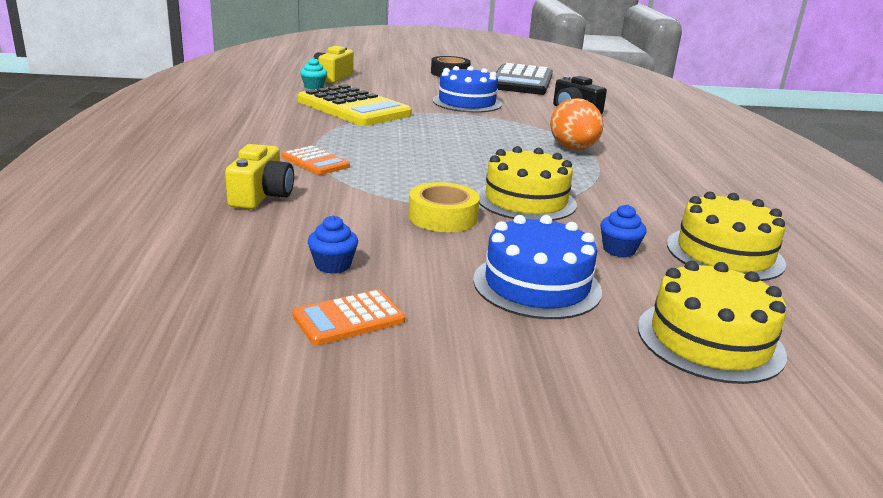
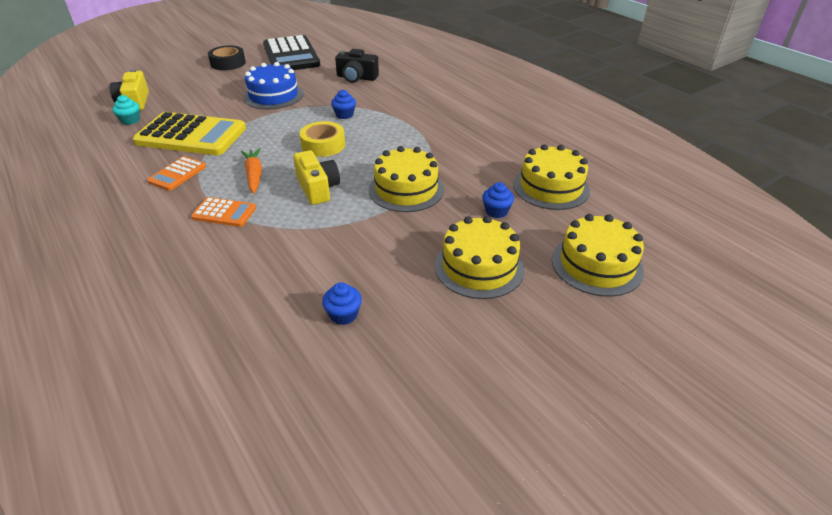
camera: 30 degrees left, 15 degrees up
(261, 195) = (221, 269): yellow camera -> yellow camera (317, 188)
(349, 318) = (400, 357): orange calculator -> orange calculator (177, 174)
(376, 147) = (254, 175): none -> orange carrot
(443, 217) = (370, 231): yellow tape -> yellow tape (323, 145)
(526, 132) = (344, 115): none -> blue cupcake
(537, 285) = (479, 267): blue cake -> yellow cake
(573, 149) = (390, 121): orange egg -> none

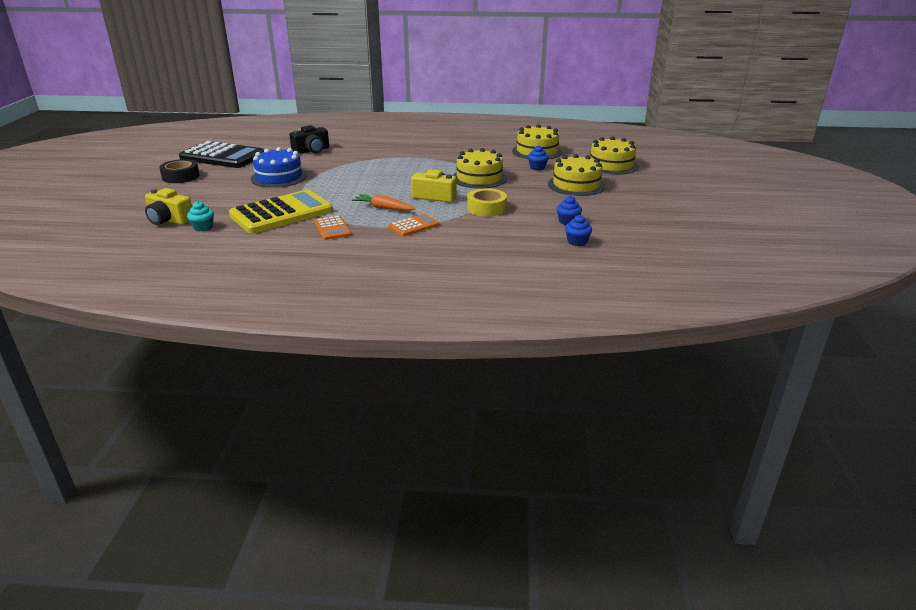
camera: 50 degrees left, 10 degrees down
(323, 145) = (385, 182): yellow tape -> yellow tape (486, 208)
(344, 115) = (357, 167): blue cupcake -> blue cupcake (577, 242)

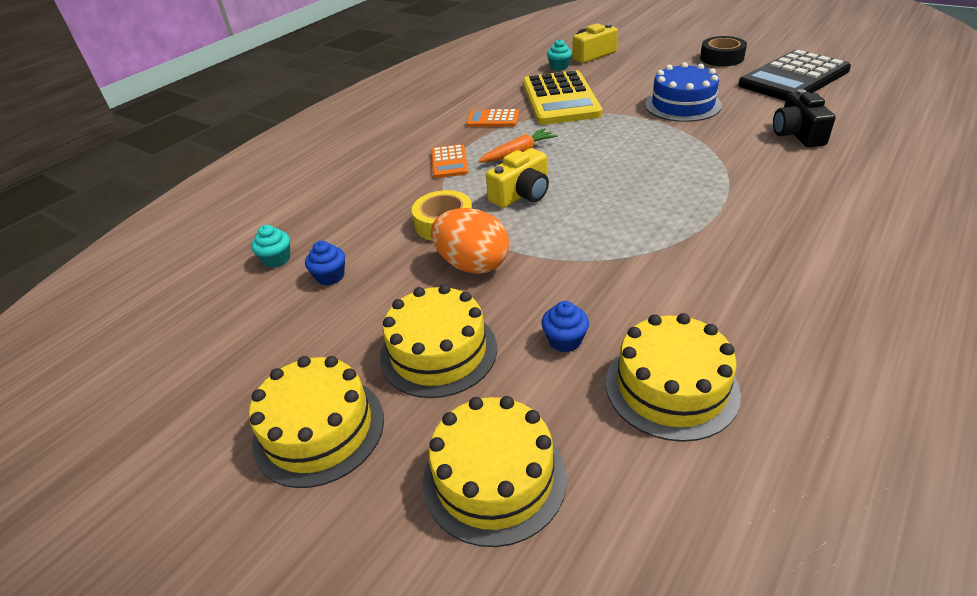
camera: 125 degrees right, 10 degrees up
(479, 178) = (562, 252): yellow cake -> yellow cake (319, 429)
(513, 193) = (472, 265): none -> orange egg
(577, 242) = (277, 259): blue cupcake -> turquoise cupcake

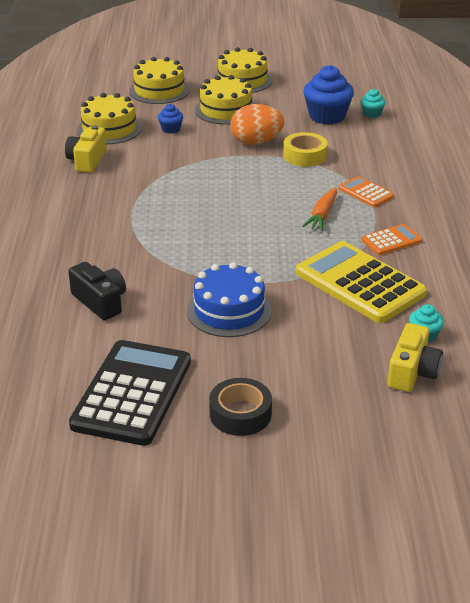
camera: 140 degrees right, 5 degrees down
(330, 276) = (327, 116): blue cupcake -> blue cupcake, size x2.00
(522, 194) = (278, 186): yellow camera -> yellow camera (87, 160)

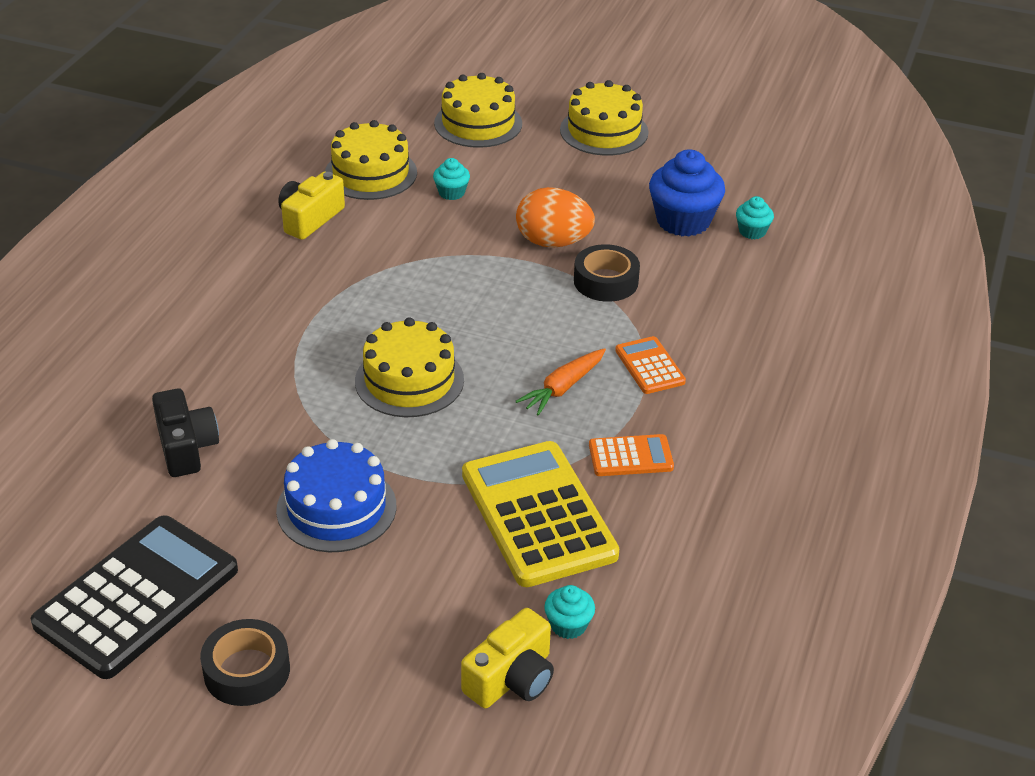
camera: 20 degrees right, 5 degrees up
(171, 129) = (451, 193): blue cupcake -> turquoise cupcake
(226, 110) = (547, 177): yellow cake -> yellow cake (409, 380)
(304, 156) = (606, 281): yellow tape -> black tape

